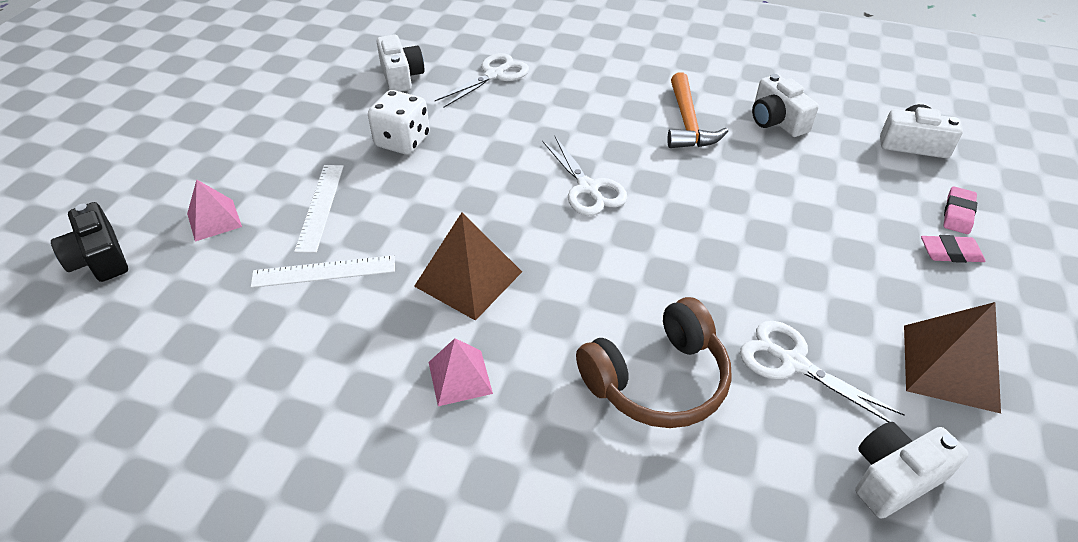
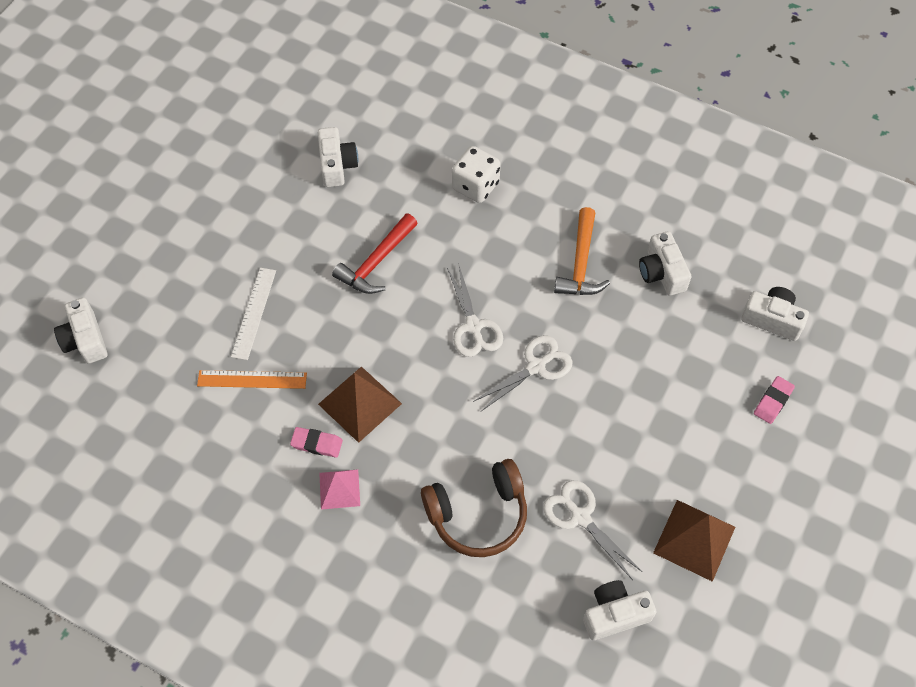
camera: 10 degrees right, 15 degrees up
(99, 258) = (85, 339): black camera -> white camera
(214, 220) = (170, 314): pink pyramid -> none
(324, 271) = (252, 379): white ruler -> orange ruler
(402, 141) = (328, 249): white dice -> white dice (475, 186)
(460, 146) = (376, 262): none -> red hammer
(494, 75) = (422, 176): white scissors -> white scissors (536, 367)
(950, 253) = (746, 439): pink eraser -> pink eraser (317, 444)

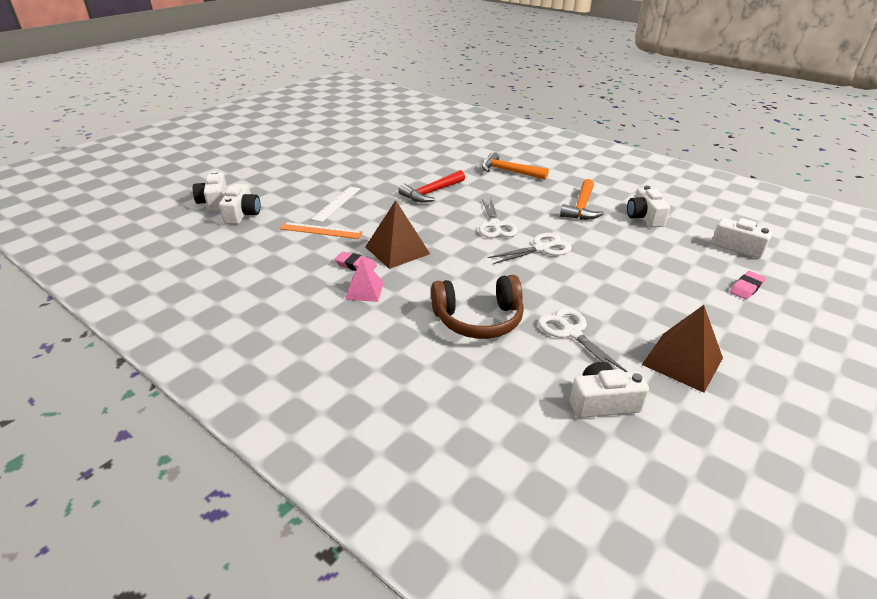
camera: 10 degrees right, 25 degrees down
(337, 165) = (418, 156): white camera -> white camera (242, 214)
(475, 186) = (509, 171): white dice -> orange hammer

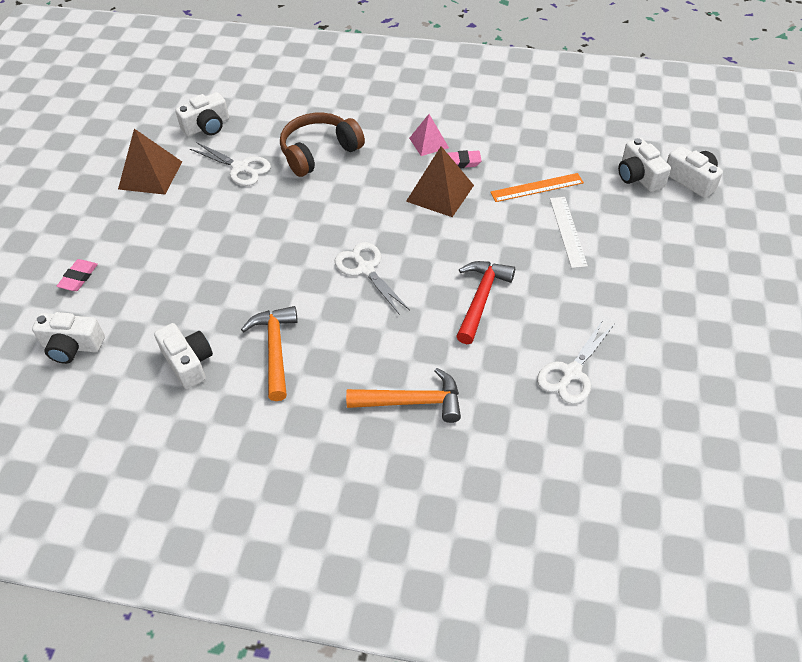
camera: 155 degrees right, 15 degrees up
(541, 248) = (299, 252): white scissors -> white scissors (571, 373)

